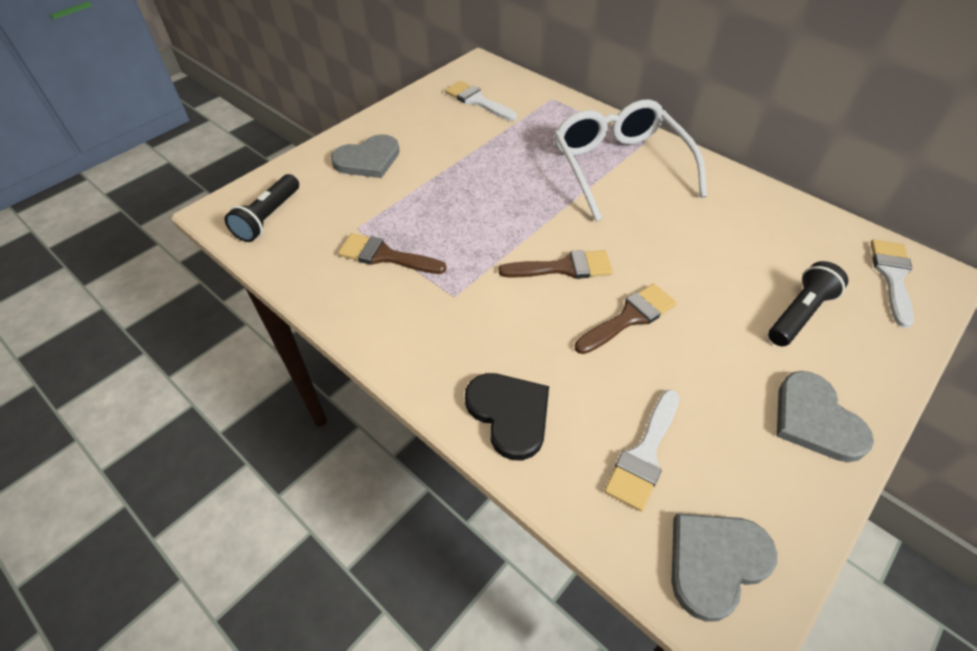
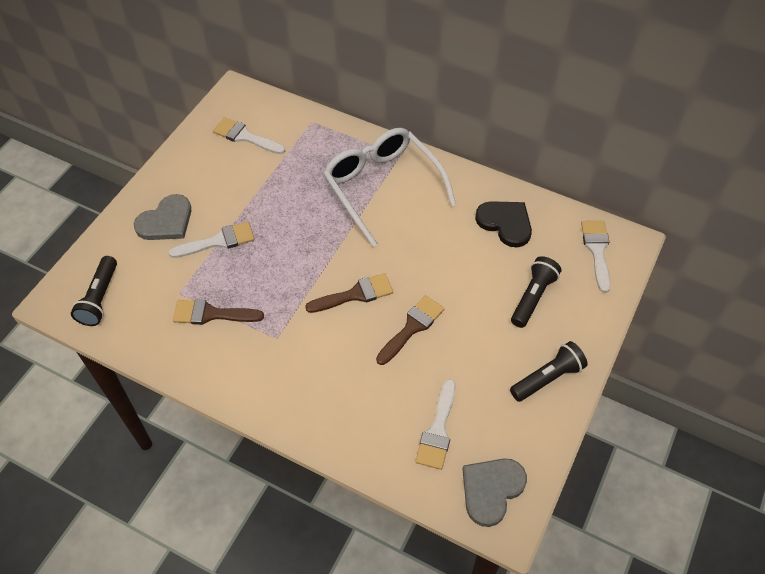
camera: 15 degrees left, 5 degrees up
(418, 187) = (218, 241): none -> white brush
(509, 414) = (341, 423): black heart -> black heart (505, 223)
(815, 420) = (547, 378): grey heart -> black flashlight

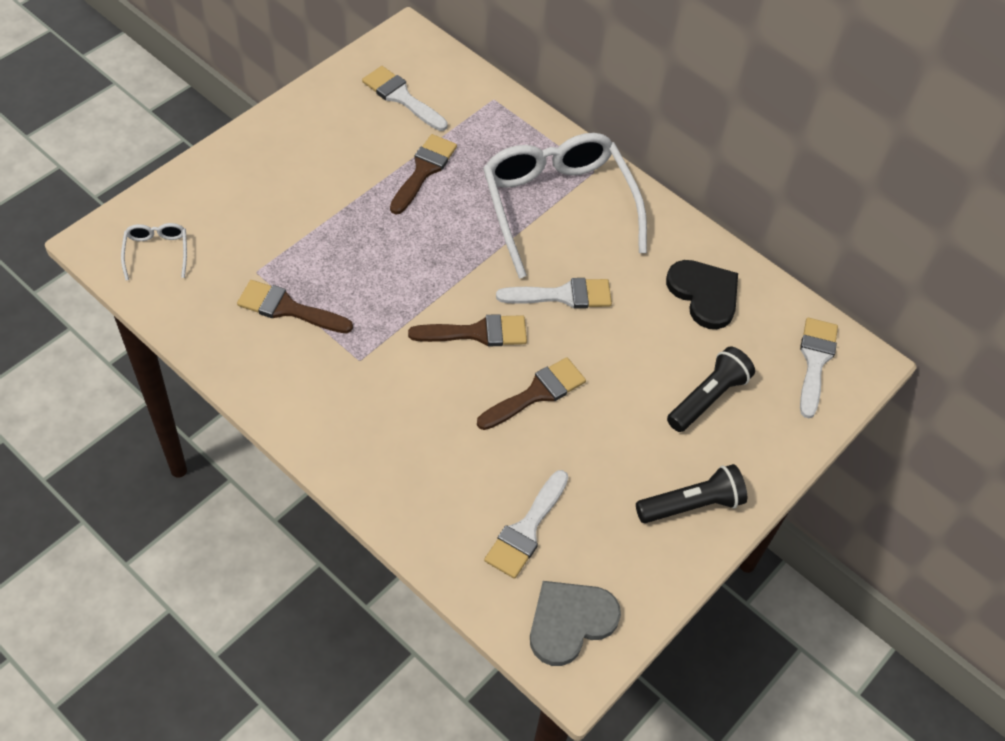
camera: 10 degrees right, 0 degrees up
(100, 298) = (156, 252): black flashlight -> white glasses
(166, 221) = (267, 179): grey heart -> none
(218, 241) = (325, 221): white brush -> white brush (563, 295)
(278, 186) = (424, 170): none -> brown brush

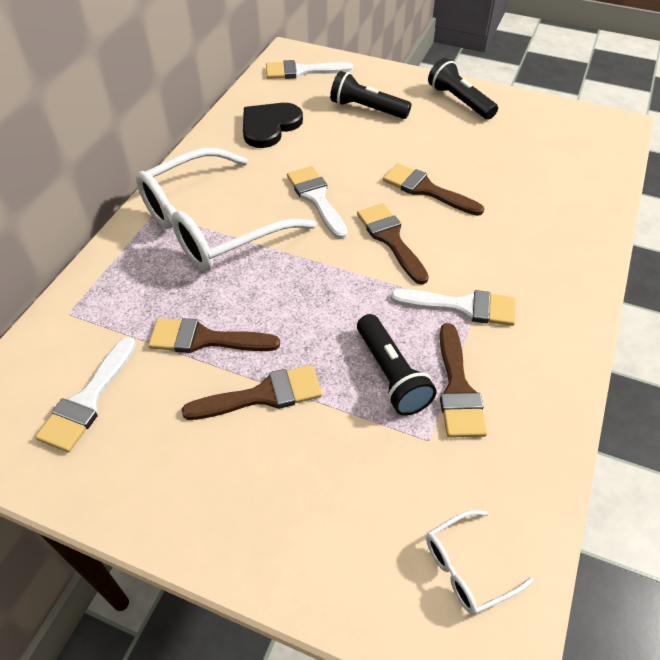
camera: 105 degrees left, 5 degrees down
(325, 272) = (391, 374): none -> black flashlight
(351, 190) = (263, 395): none -> brown brush
(526, 530) = (545, 167): white brush -> white brush (462, 306)
(570, 622) = (590, 133): grey heart -> none

